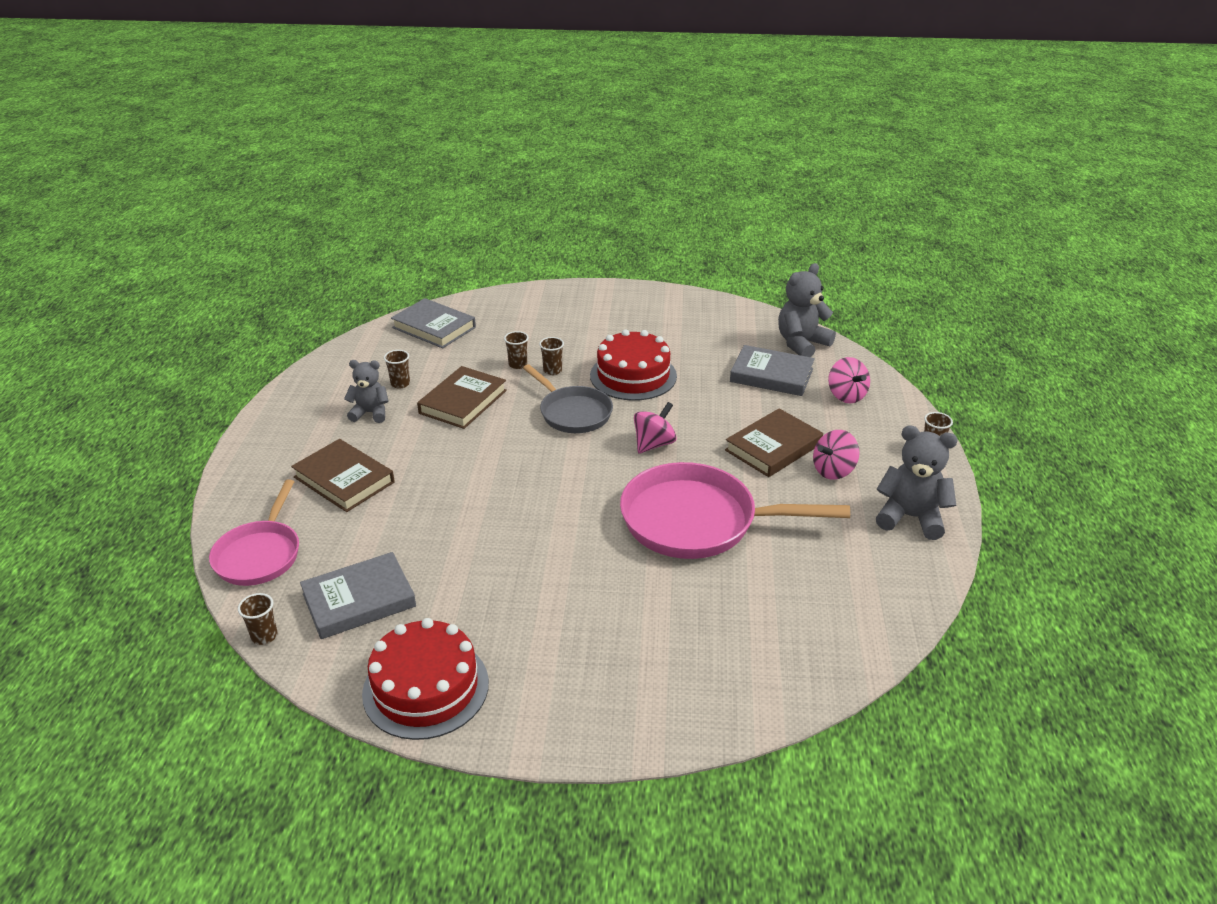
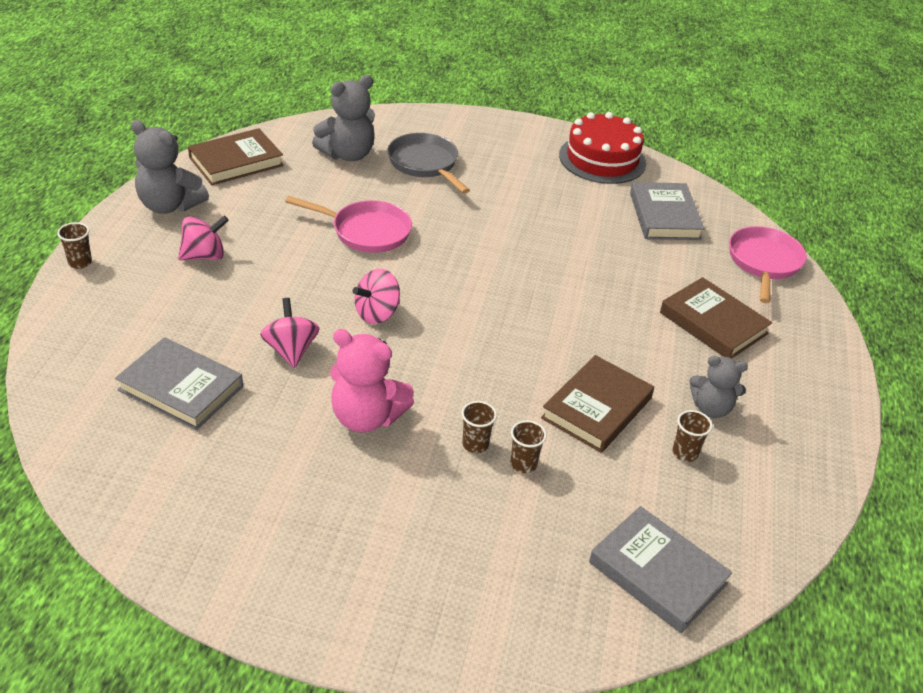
camera: 175 degrees left, 5 degrees up
(264, 636) = (729, 204): brown cup -> none
(359, 600) = (664, 216): grey book -> grey book turned 75 degrees counterclockwise
(573, 413) = (460, 369): grey pan -> grey pan (425, 164)
(633, 376) = (366, 417): red cake -> pink teddy bear
(697, 521) = (366, 231): pink pan -> pink pan, size x0.62
(773, 447) = (248, 290): brown book -> brown book (236, 161)
(801, 344) = (95, 439): grey teddy bear -> grey teddy bear (348, 154)
(846, 396) = (111, 341): pink spinning top -> pink spinning top (291, 350)

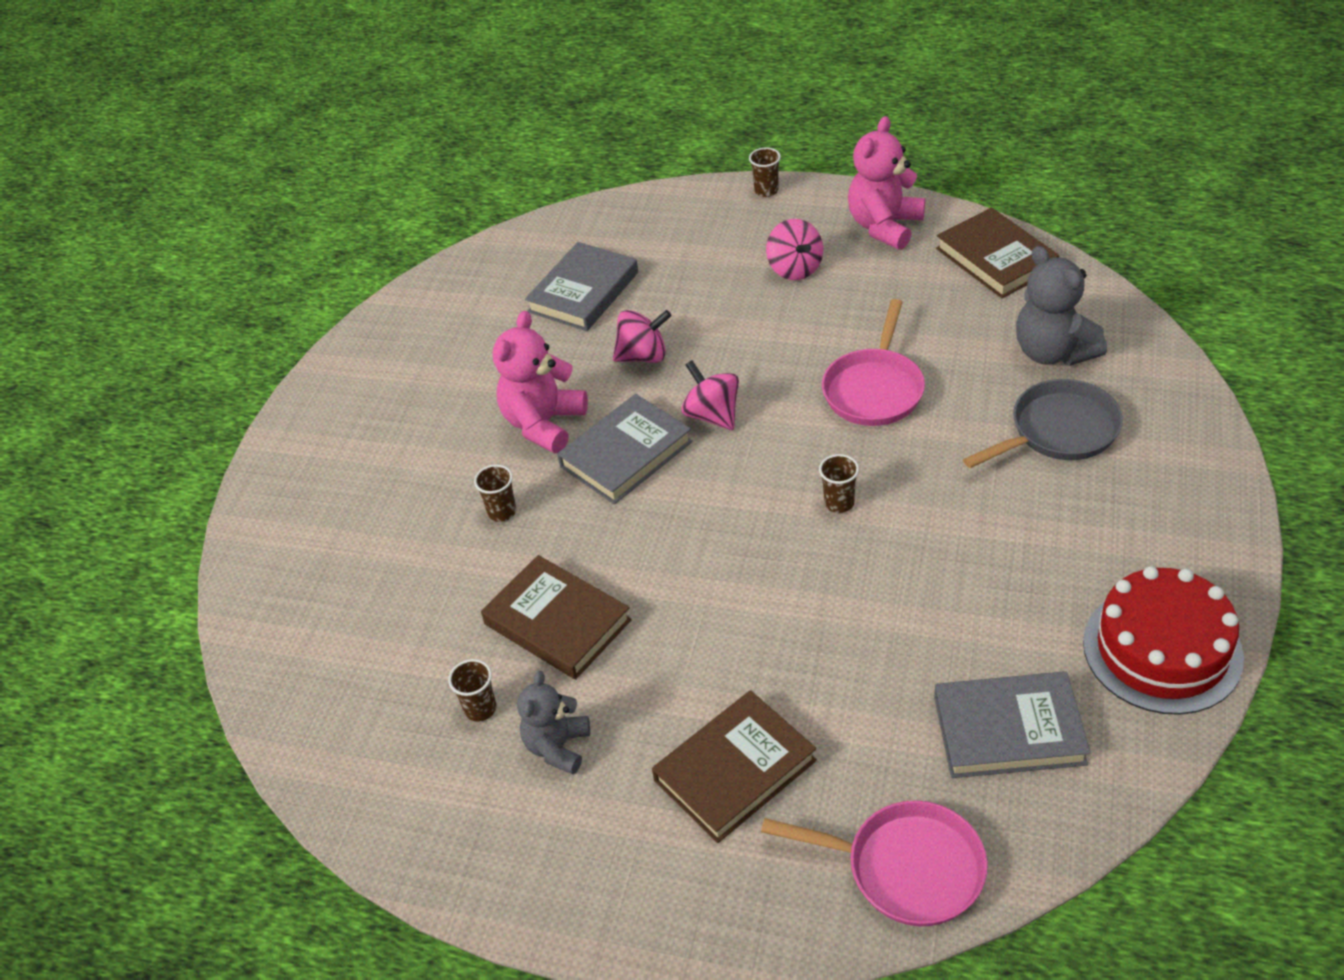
camera: 100 degrees right, 5 degrees up
(169, 205) = (884, 226): grey teddy bear -> pink teddy bear
(523, 464) = (471, 553): brown cup -> brown cup (839, 503)
(657, 573) = (313, 667): grey book -> grey book (626, 454)

